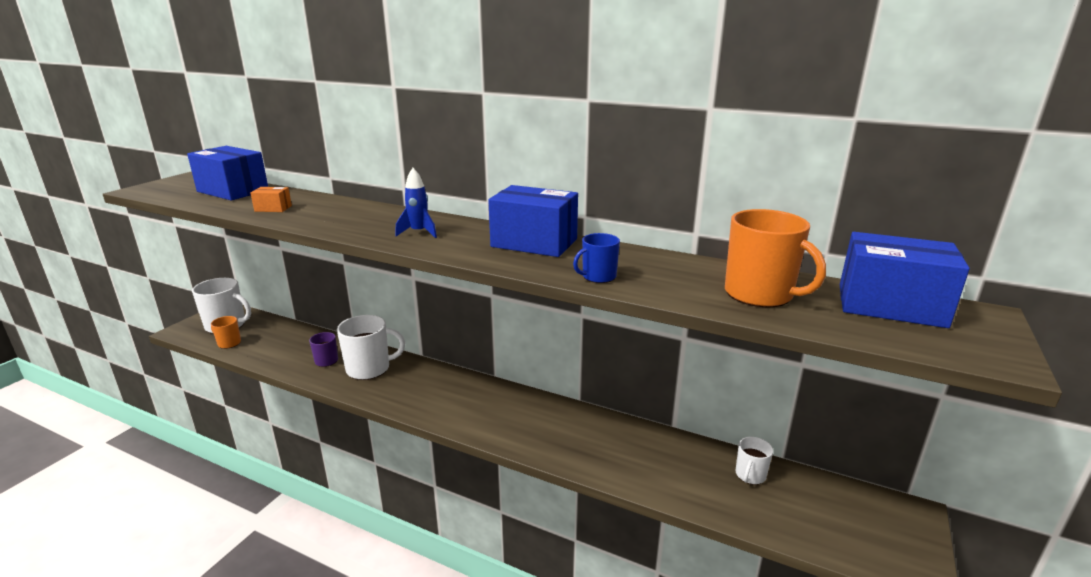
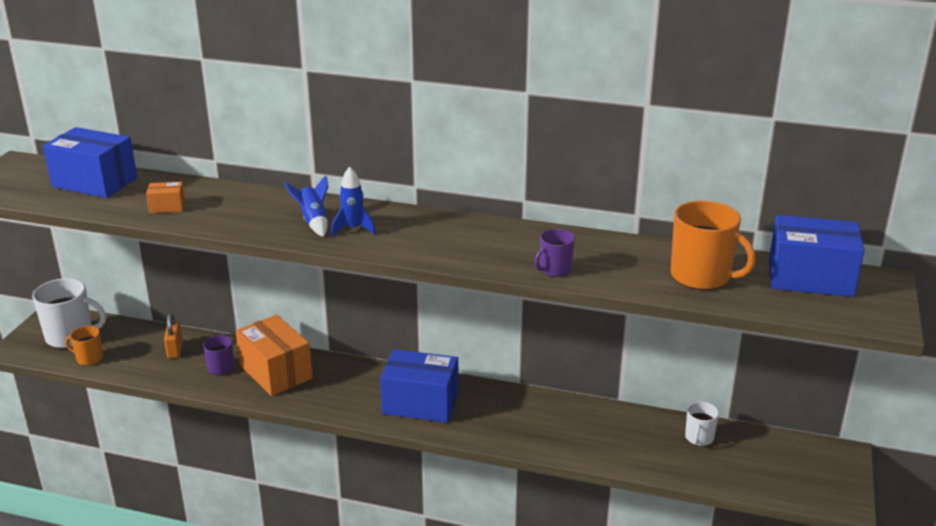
camera: 10 degrees left, 5 degrees up
(298, 343) = (175, 350): none -> orange padlock
(369, 369) = (276, 372): white mug -> orange box
(387, 225) = (313, 221): none -> blue rocket
(534, 243) = (478, 233): blue box -> blue box (420, 403)
(598, 277) = (554, 270): blue mug -> purple mug

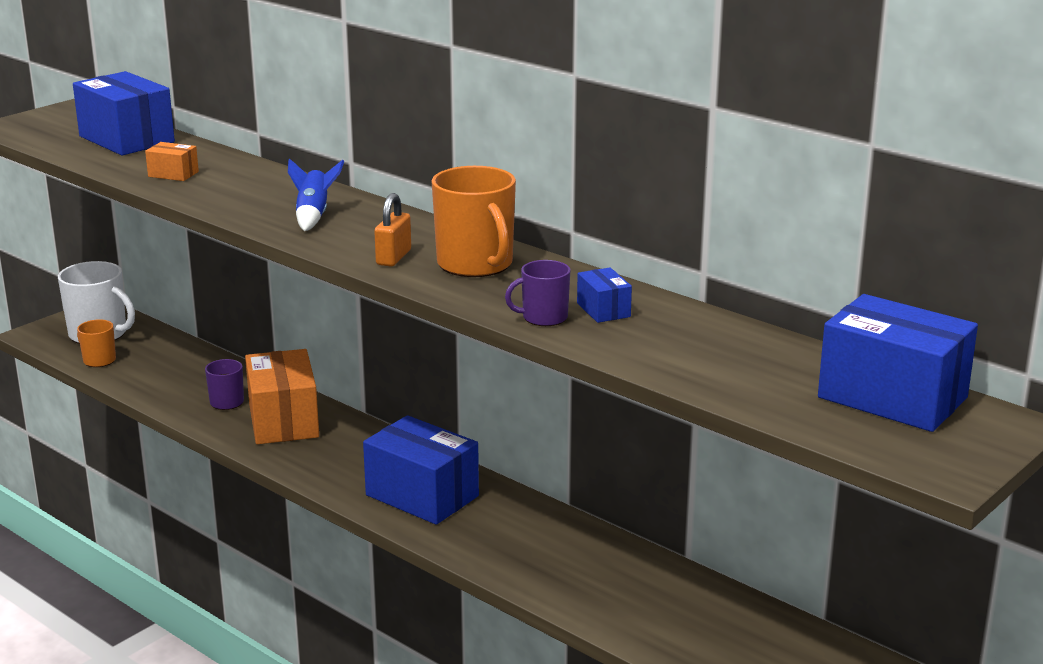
camera: 25 degrees right, 5 degrees down
(175, 350) = (194, 372): orange padlock -> orange padlock (393, 257)
(353, 229) = (349, 231): blue rocket -> none
(585, 255) = (603, 310): none -> blue box
(699, 438) = (758, 630): white mug -> none
(701, 276) = (733, 364): orange mug -> orange mug (476, 264)

